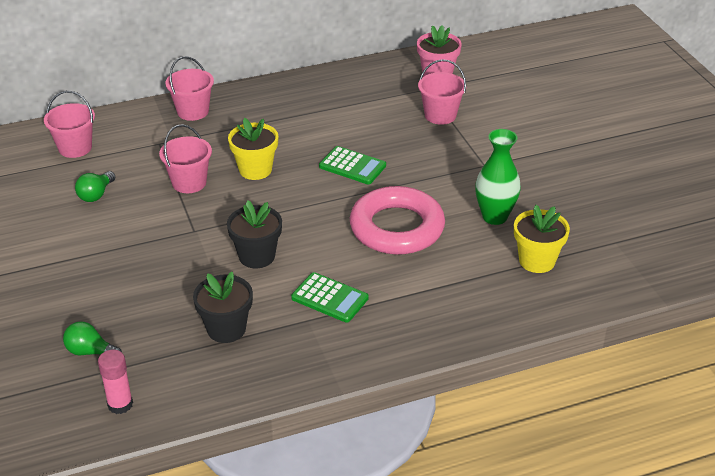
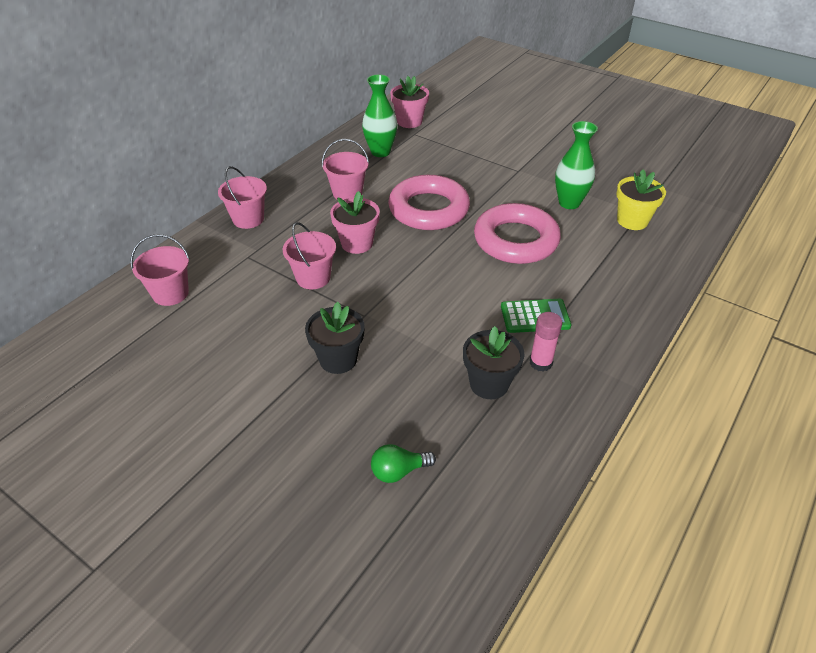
camera: 35 degrees left, 5 degrees up
(96, 195) = (239, 326): green light bulb -> none
(120, 404) = (482, 504): pink glue stick -> pink glue stick (540, 363)
(255, 170) = (357, 243): yellow flower pot -> pink flower pot
(257, 256) = (440, 311): black flower pot -> black flower pot (338, 359)
(352, 166) = (428, 209): green calculator -> pink ring
(373, 95) = (380, 152): none -> green vase
(440, 115) = (446, 148): pink bucket -> pink bucket (347, 193)

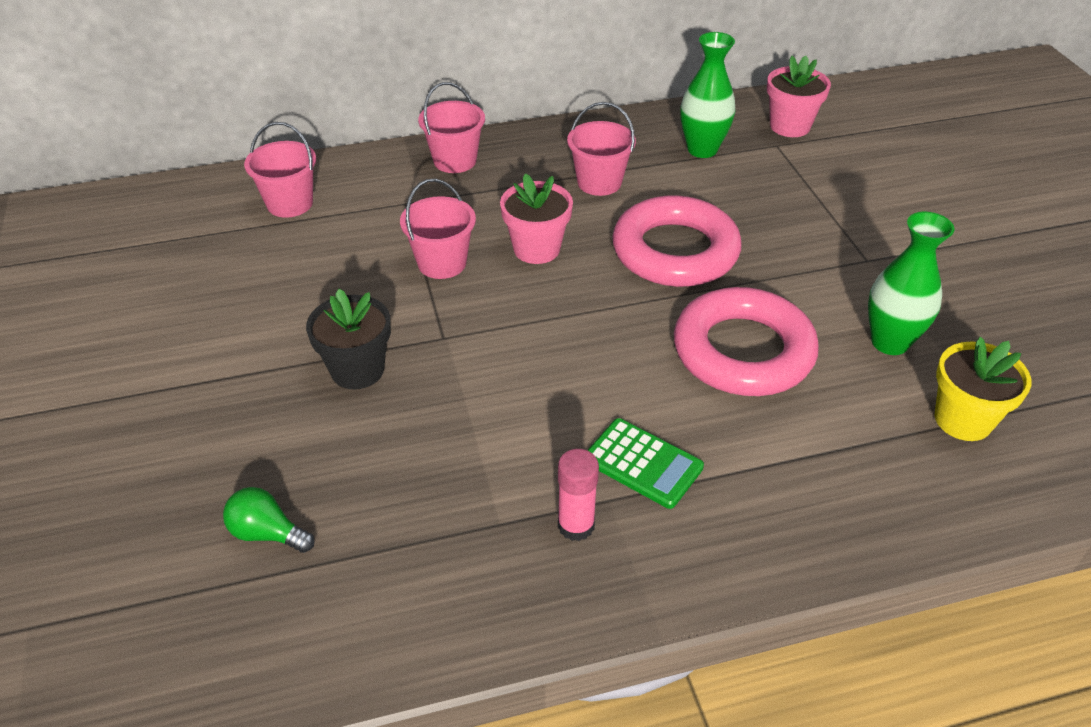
camera: 40 degrees right, 0 degrees up
(489, 384) = (481, 507): black flower pot -> none

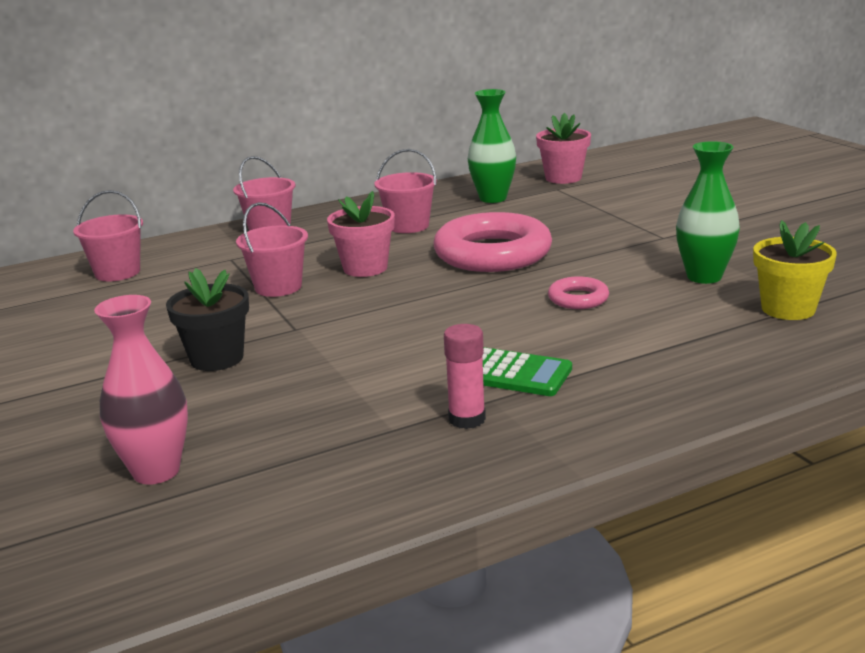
camera: 10 degrees left, 20 degrees down
(267, 533) = (156, 471): green light bulb -> pink vase
(743, 351) = (578, 299): pink ring -> pink ring, size x0.46

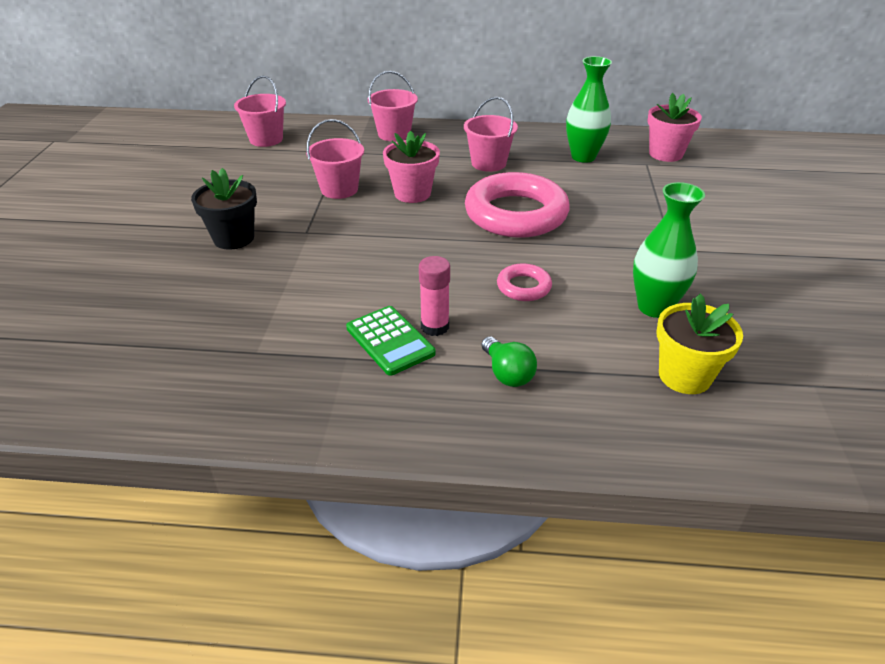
camera: 30 degrees right, 15 degrees up
(156, 471) = (99, 318): pink vase -> none
(467, 419) = (309, 367): pink glue stick -> pink glue stick (435, 326)
(652, 357) = (507, 373): none -> green light bulb

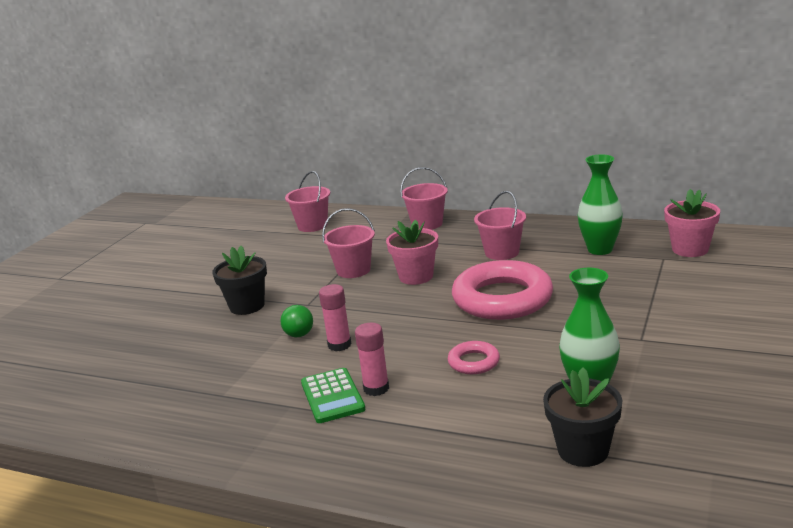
camera: 20 degrees right, 15 degrees down
(367, 278) = (339, 345): none -> pink glue stick
(507, 373) = (418, 431): green light bulb -> green light bulb (298, 331)
(684, 376) = (583, 450): yellow flower pot -> black flower pot

